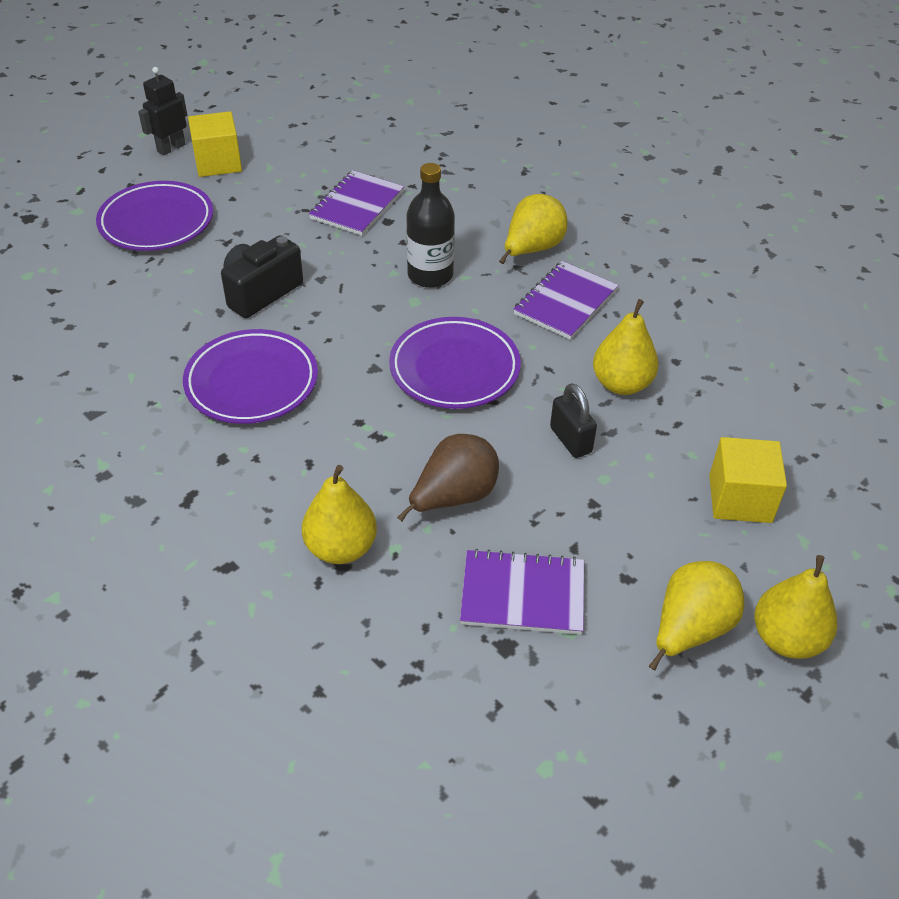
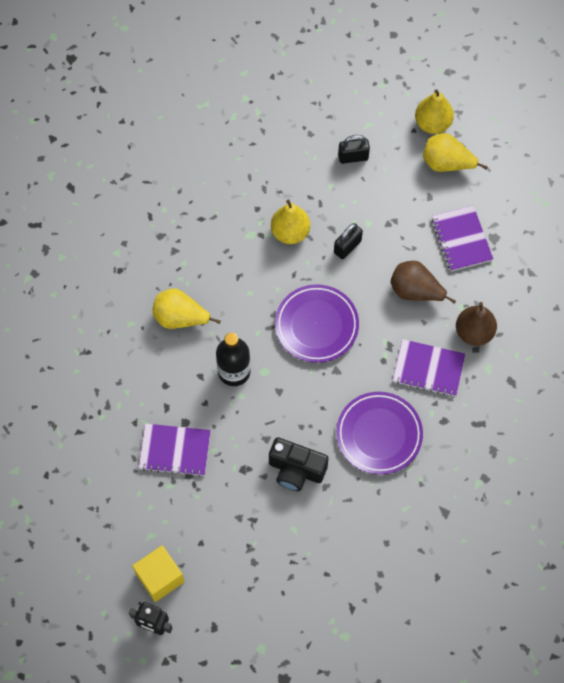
camera: 110 degrees left, 20 degrees up
(156, 222) = (251, 581): purple plate -> none
(341, 548) = (474, 332): yellow pear -> brown pear
(565, 302) = (228, 282): purple notebook -> purple notebook (428, 369)
(740, 498) = (353, 157): yellow cube -> black padlock

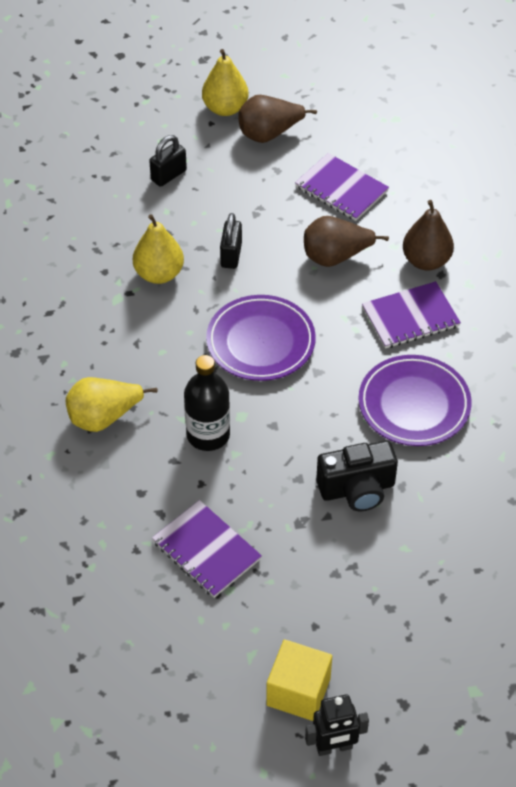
camera: 35 degrees left, 15 degrees down
(175, 450) = (206, 550): purple notebook -> purple notebook turned 75 degrees clockwise
(446, 164) = (269, 134): yellow pear -> brown pear

